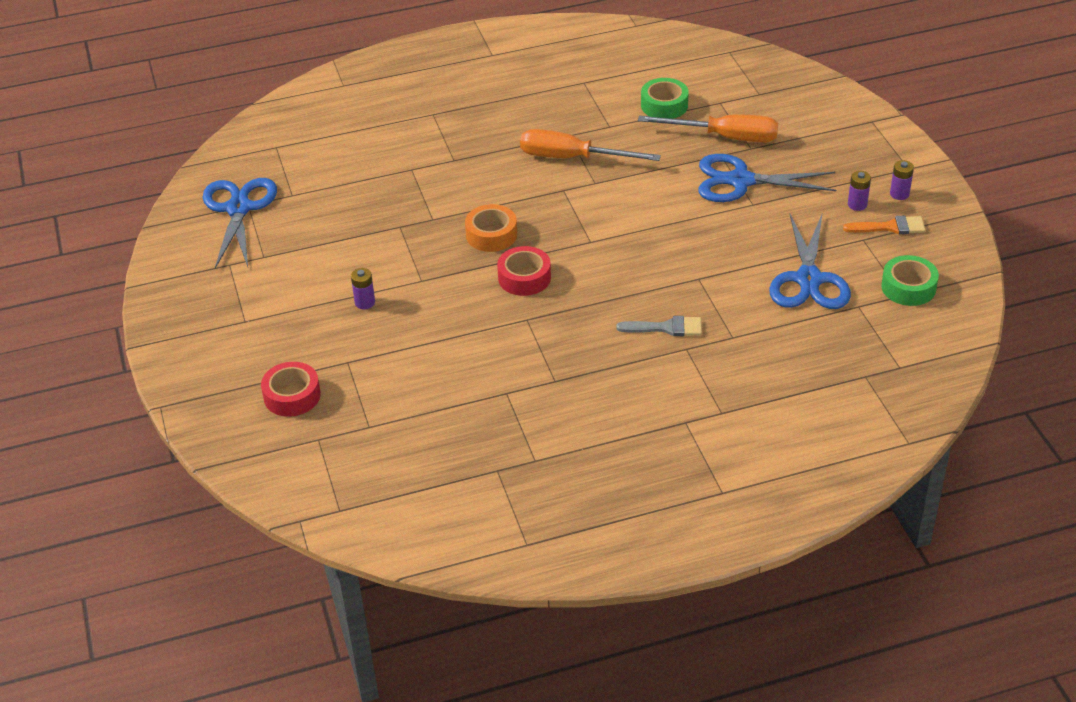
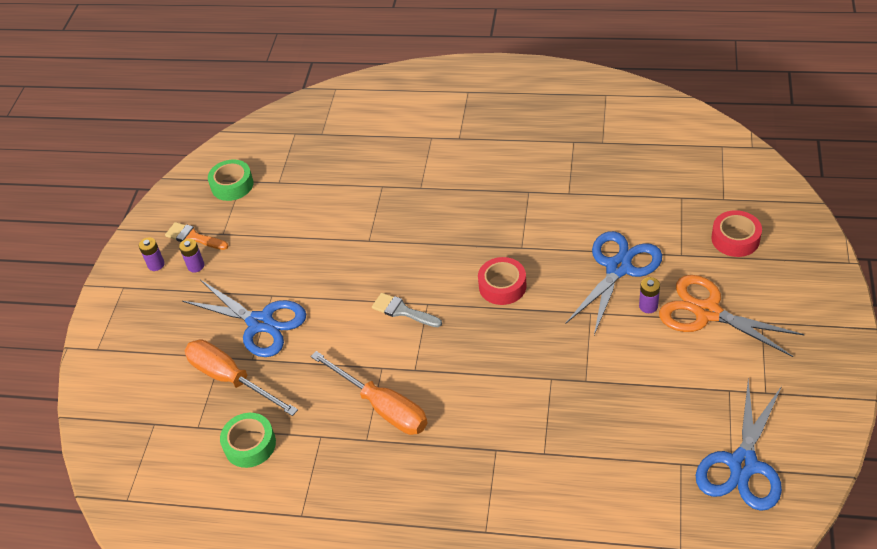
camera: 150 degrees left, 5 degrees up
(302, 314) = (707, 312): none -> orange scissors
(491, 235) = (506, 340): orange tape -> none
(666, 328) = (422, 207): grey brush -> grey brush (402, 311)
(809, 279) = (292, 213): blue scissors -> blue scissors (618, 268)

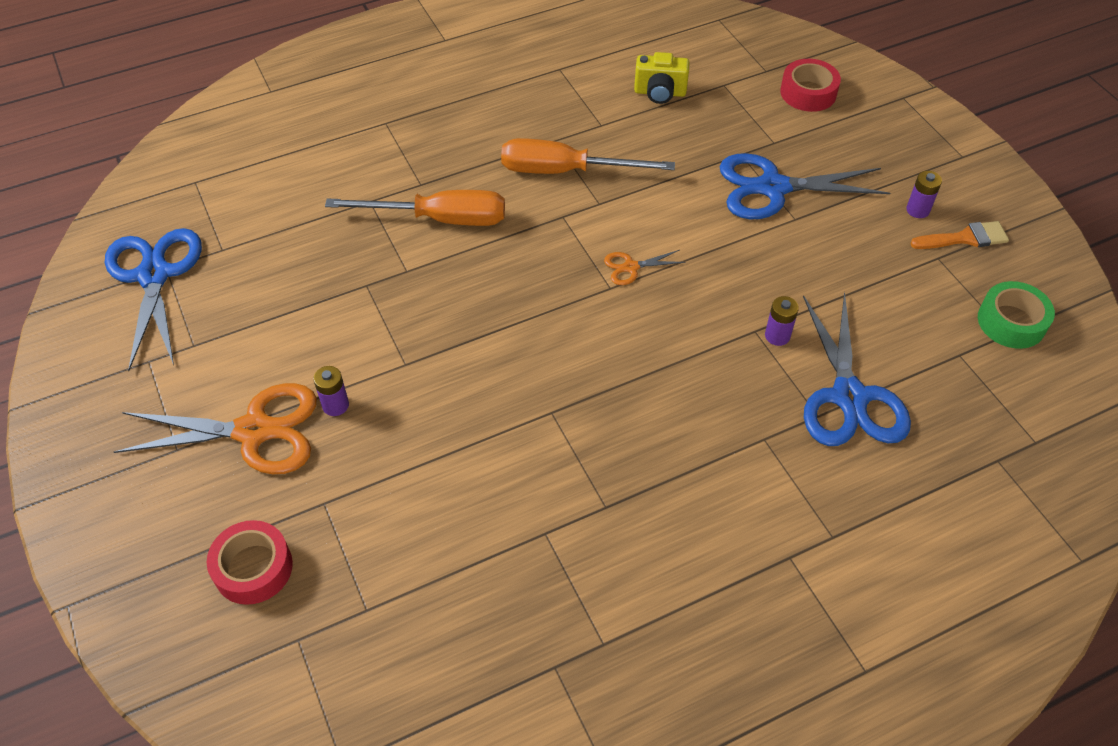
camera: 140 degrees right, 5 degrees up
(156, 264) = (962, 192): purple battery -> purple battery (777, 336)
(231, 379) = (740, 130): orange screwdriver -> orange screwdriver (439, 219)
(250, 444) = (660, 93): green tape -> yellow camera
(402, 311) = (631, 267): grey brush -> orange scissors
(502, 286) = (537, 348): red tape -> red tape (808, 93)
(618, 268) = (402, 441): blue scissors -> blue scissors (849, 397)

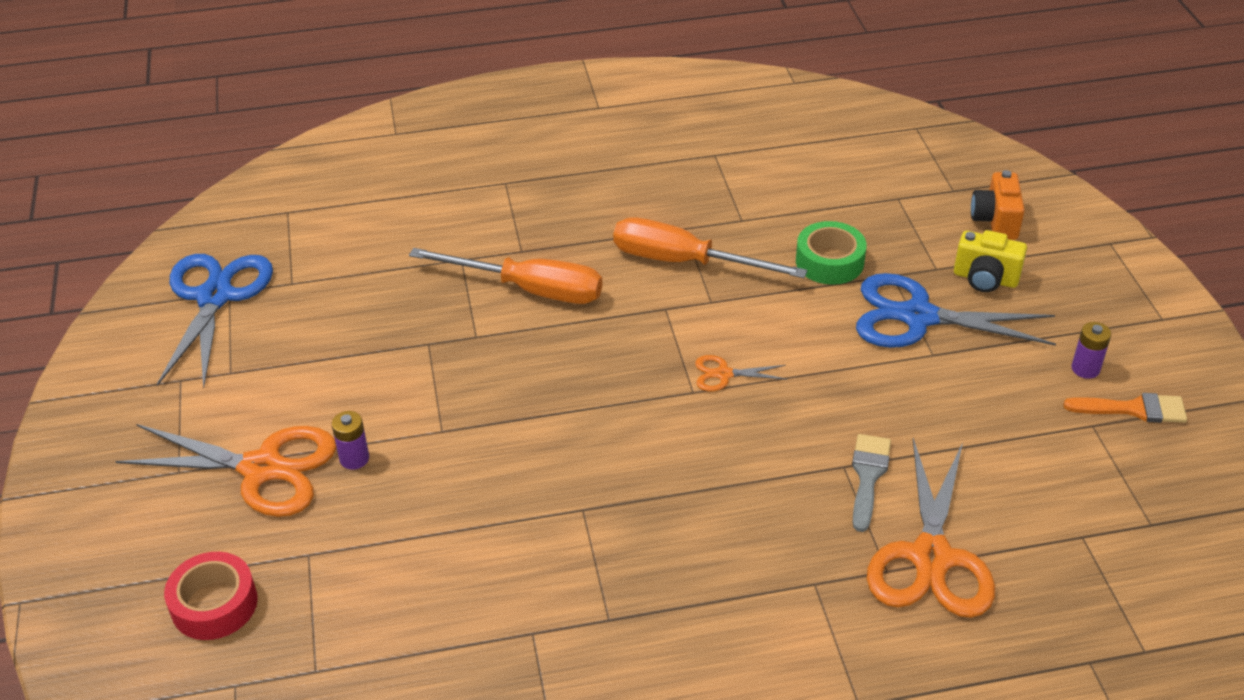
camera: 15 degrees right, 10 degrees down
(660, 93) = (820, 196): yellow camera -> yellow camera (985, 279)
(777, 336) = (868, 476): purple battery -> grey brush
(808, 93) = (995, 221): red tape -> orange camera
(849, 397) = (931, 557): blue scissors -> orange scissors
(1011, 322) = (1160, 512): green tape -> green tape (829, 261)

